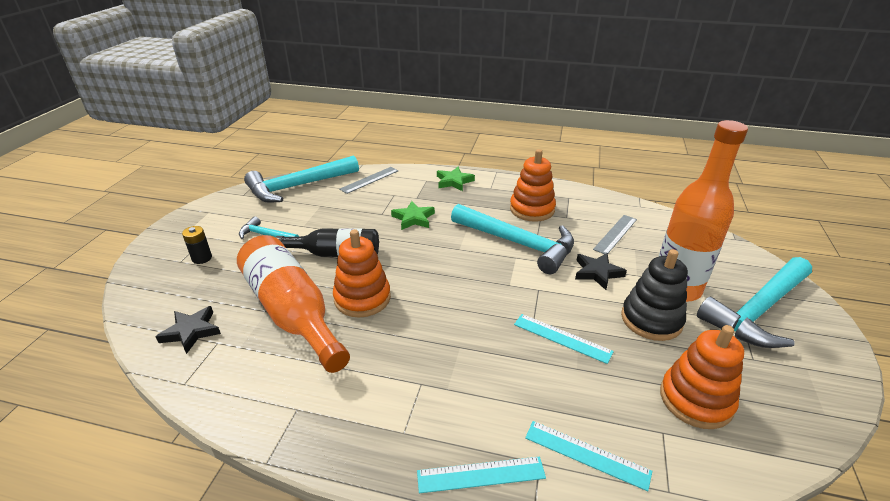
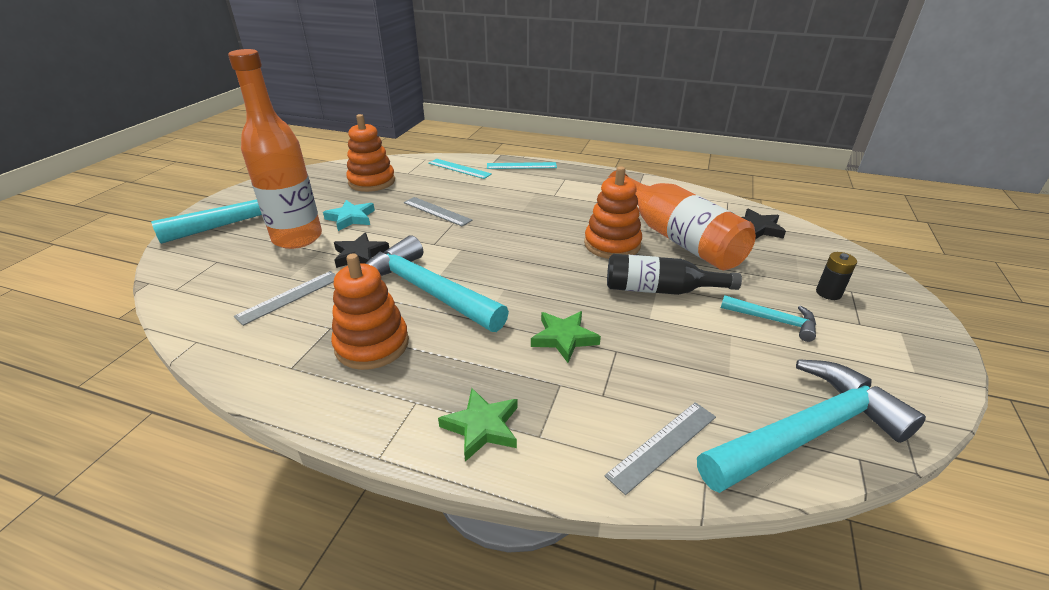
camera: 175 degrees left, 0 degrees up
(562, 338) = (437, 211): turquoise ruler -> grey ruler
(651, 319) = (351, 218): black stacking toy -> turquoise star

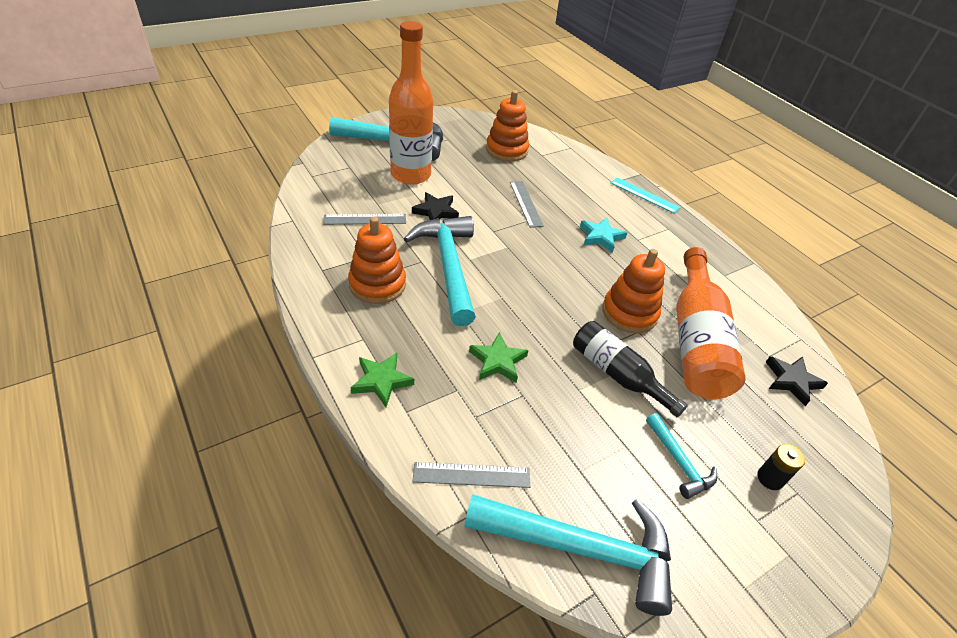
camera: 35 degrees right, 10 degrees up
(351, 218) = (460, 176): turquoise star -> turquoise star (601, 237)
(459, 168) = (587, 171): turquoise ruler -> none

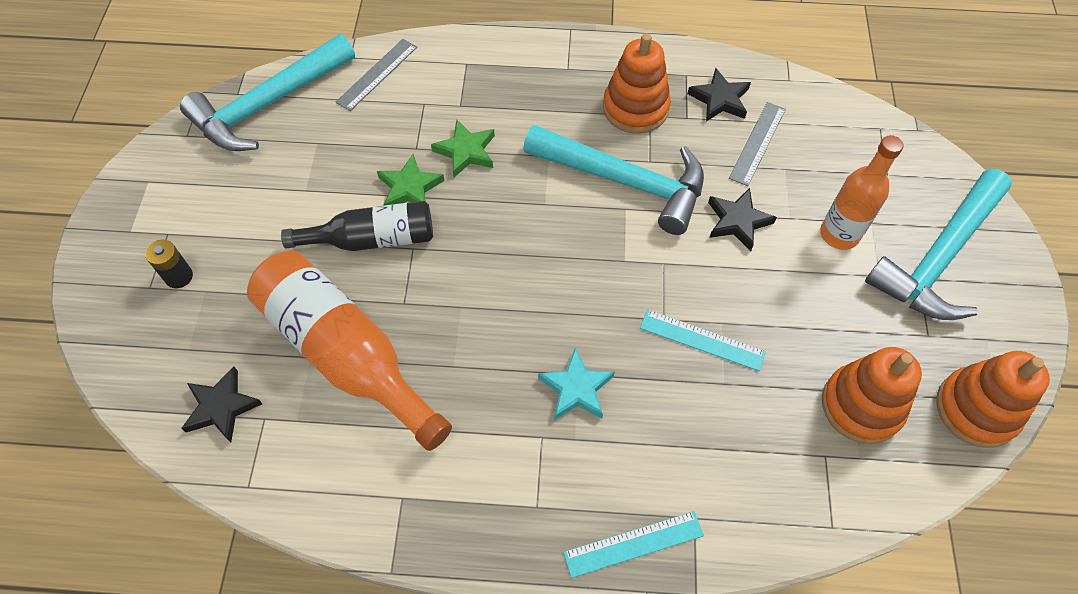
camera: 130 degrees right, 15 degrees up
(336, 246) = (720, 99): none -> black star
(381, 381) = (509, 61): green star -> green star (410, 188)
(411, 175) = (839, 234): orange bottle -> orange bottle, size x0.63
(525, 203) = (702, 340): grey ruler -> turquoise ruler
(629, 313) = (433, 315): orange stacking toy -> orange stacking toy (976, 409)
(679, 462) = (257, 218): turquoise hammer -> none

